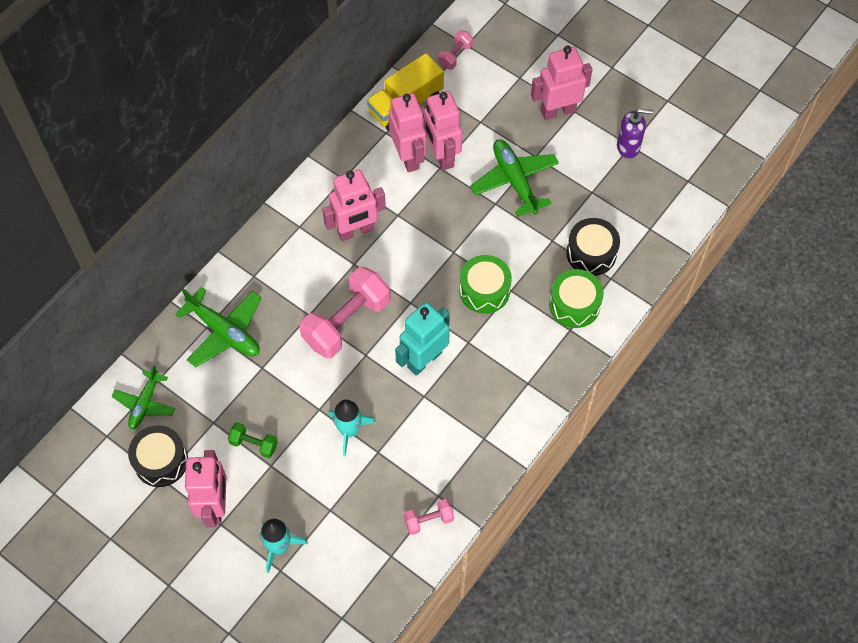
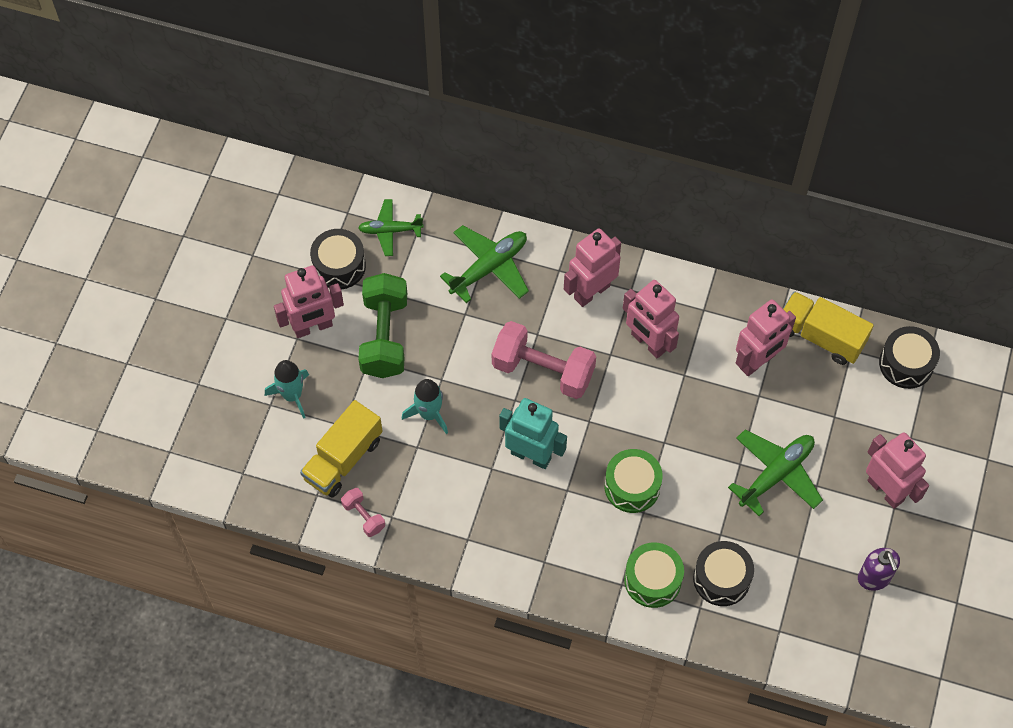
camera: 70 degrees right, 0 degrees up
(224, 332) = (489, 267): green plane -> green plane turned 150 degrees counterclockwise
(254, 444) = (384, 336): green dumbbell -> green dumbbell, size x2.10
(364, 520) = (343, 459): none -> yellow truck
(441, 155) = (774, 392): pink robot -> pink robot (591, 291)
(455, 56) = (906, 364): pink dumbbell -> black drum

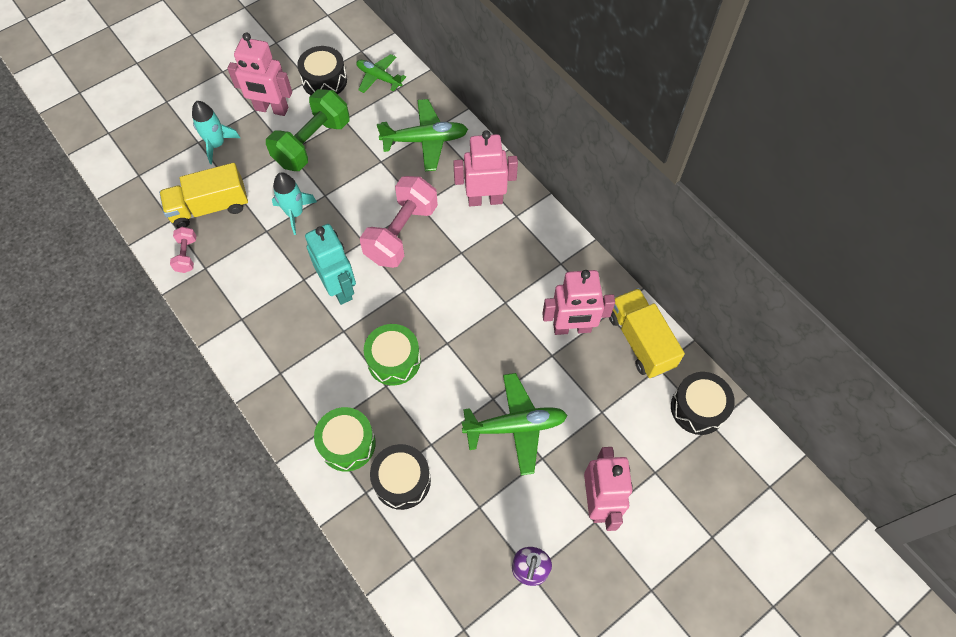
camera: 35 degrees right, 0 degrees up
(543, 370) = (401, 233): pink dumbbell -> pink dumbbell turned 60 degrees clockwise
(648, 342) = (497, 261): pink robot -> none

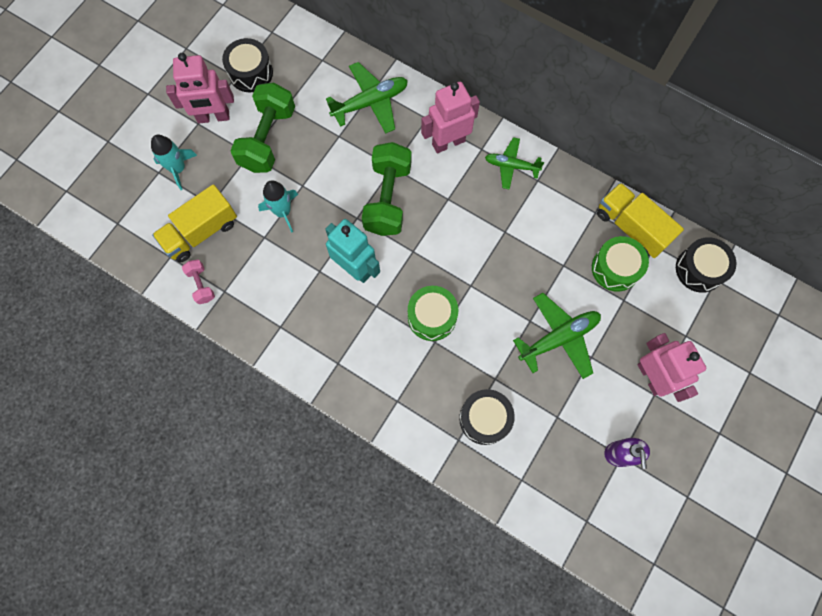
camera: 20 degrees left, 10 degrees up
(347, 444) = (424, 404): green drum -> green drum (615, 268)
(379, 77) = (300, 54): green plane -> green plane (511, 166)
(401, 233) = (388, 198): pink dumbbell -> green dumbbell
(572, 328) = (570, 235): pink robot -> none

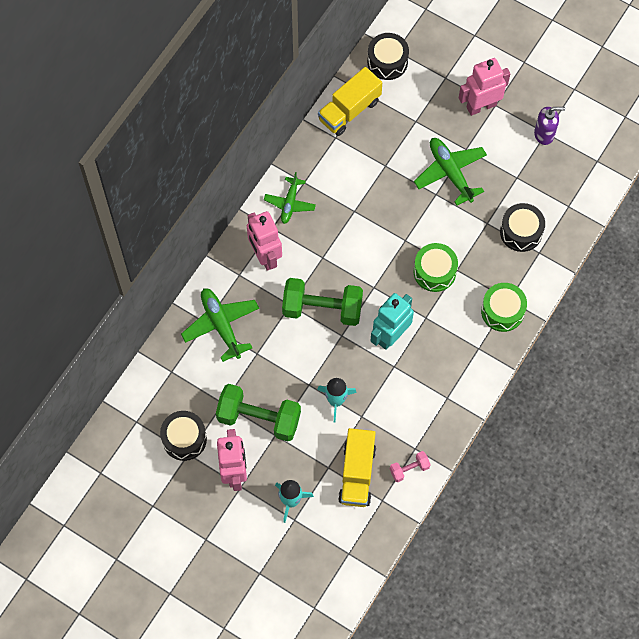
camera: 90 degrees left, 5 degrees down
(201, 232) = (357, 474): yellow truck -> yellow truck turned 45 degrees clockwise
(615, 268) = (387, 125): green drum -> green drum (502, 311)

